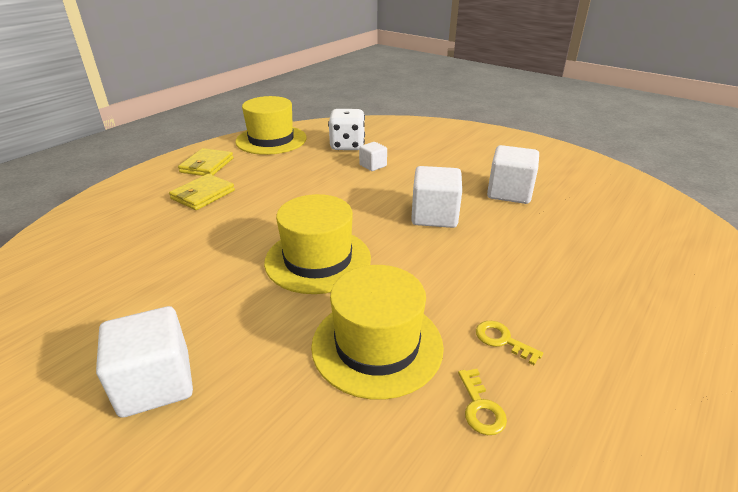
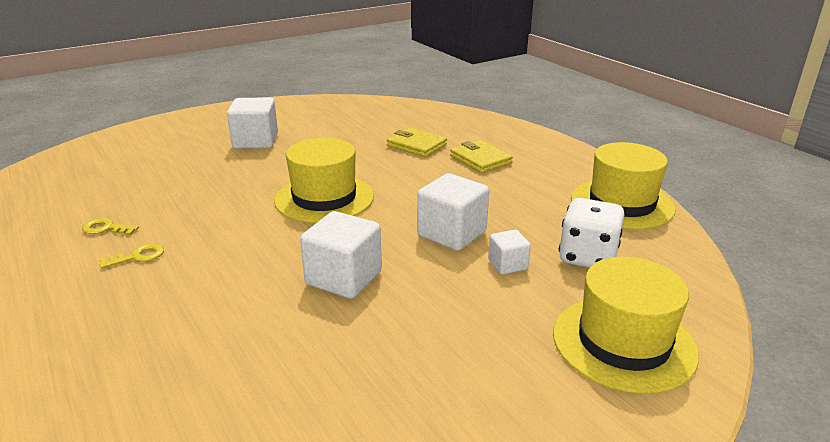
camera: 110 degrees right, 5 degrees down
(207, 165) = (550, 164): yellow wallet -> yellow wallet (416, 145)
(377, 345) = (201, 205): yellow hat -> yellow hat (623, 342)
(509, 192) = (353, 368): white cube -> white cube (452, 234)

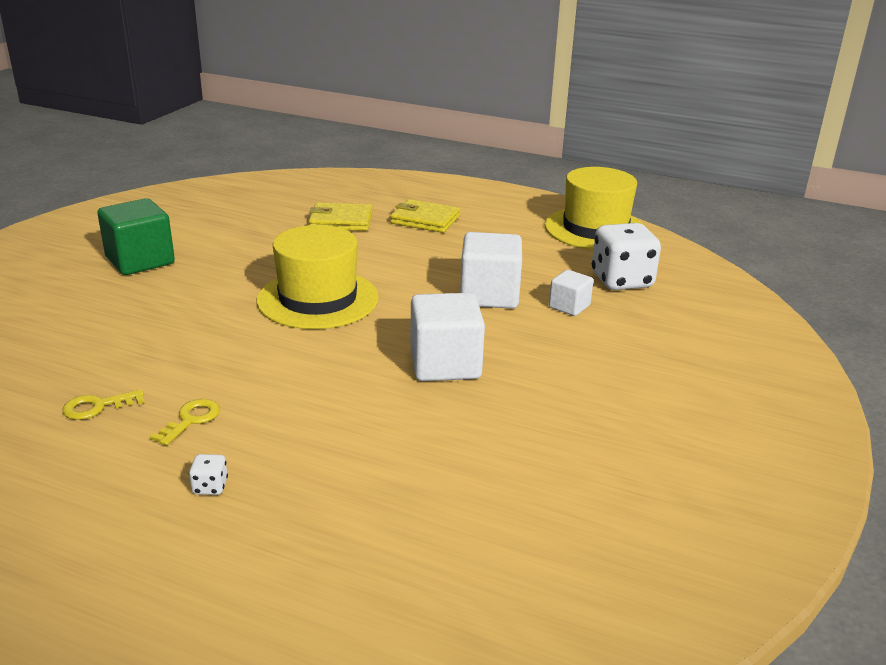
camera: 35 degrees left, 0 degrees up
(84, 307) = (210, 487): none -> white dice
(255, 141) = (140, 261): white cube -> green cube
(623, 342) = (720, 336): yellow hat -> none

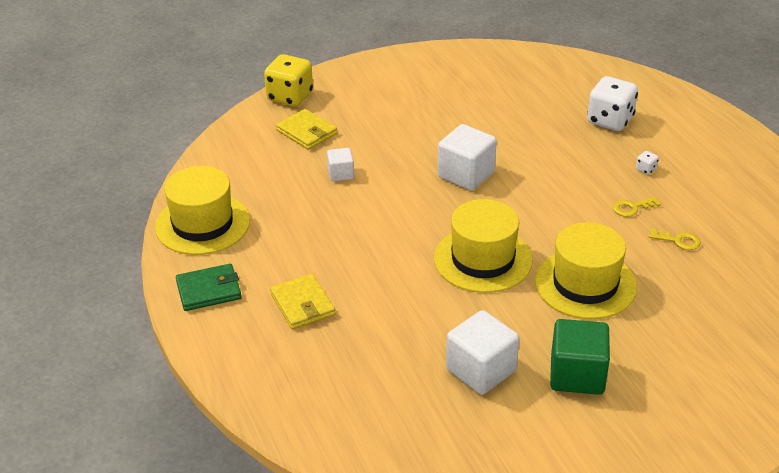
camera: 135 degrees left, 10 degrees up
(187, 321) = (585, 284): none -> yellow hat
(341, 221) = (368, 342): yellow wallet -> yellow wallet (307, 132)
(489, 295) = (372, 206): white cube -> white cube (481, 370)
(505, 203) = (209, 290): none -> green wallet
(621, 281) = (276, 174): white dice -> white dice (610, 120)
(782, 353) = (290, 97): none -> yellow dice

